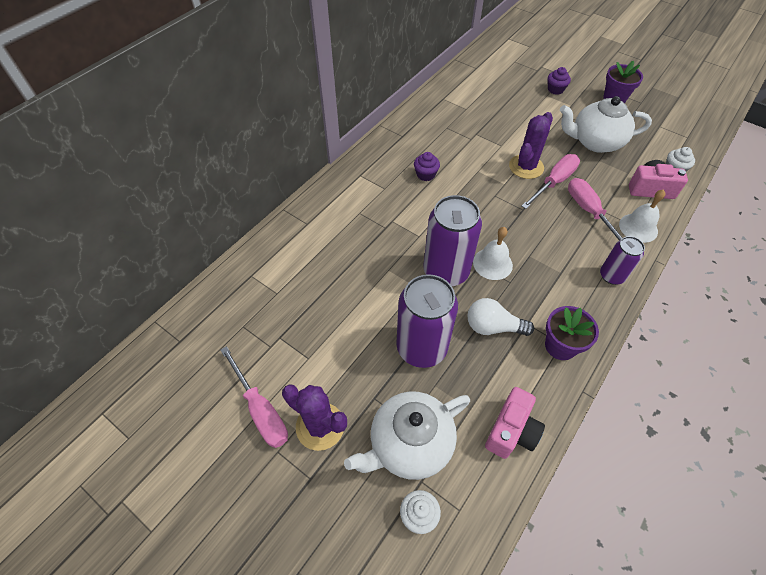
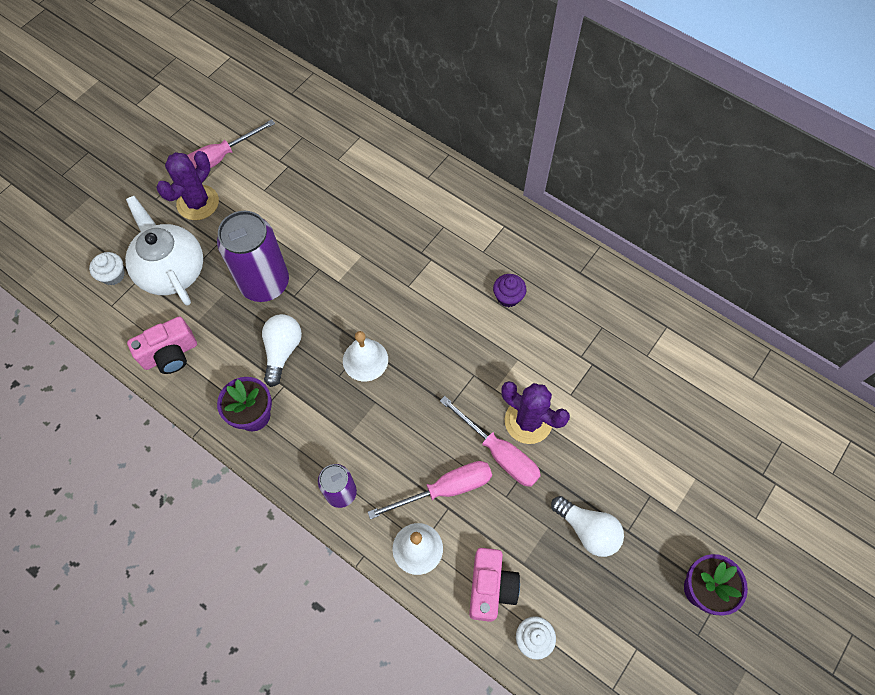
camera: 90 degrees right, 10 degrees up
(446, 271) = (356, 310): purple can -> none
(511, 431) = (170, 354): pink camera -> pink camera turned 60 degrees counterclockwise
(555, 89) = (712, 494): purple cupcake -> none
(595, 142) = (587, 530): white teapot -> white light bulb

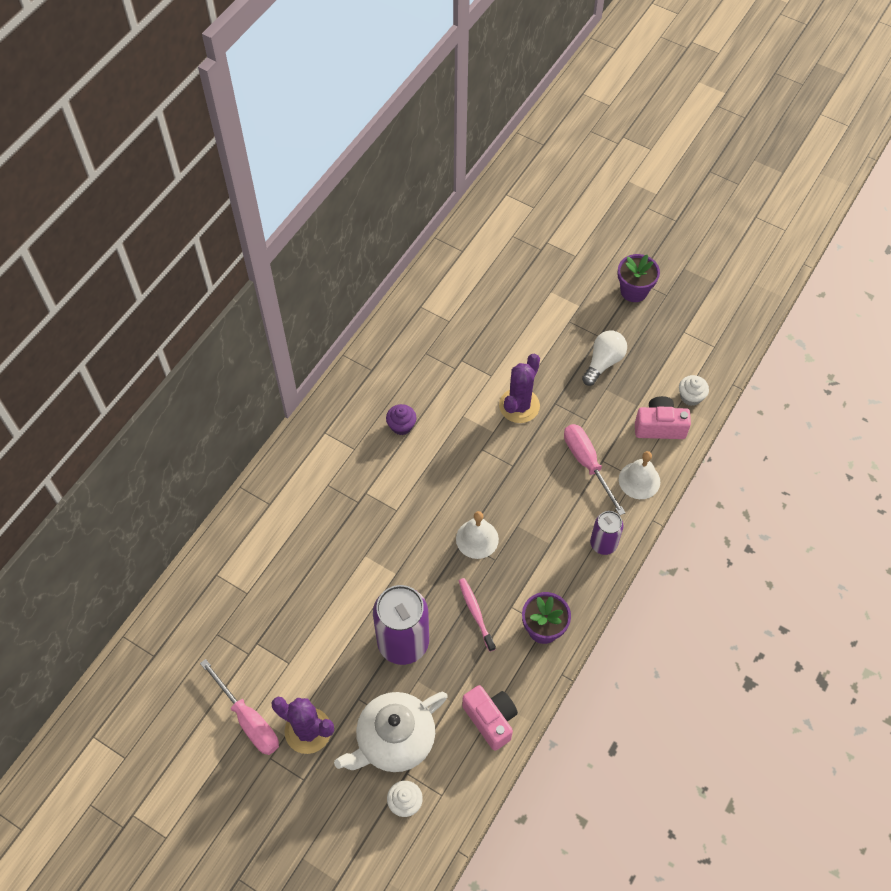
camera: 95 degrees left, 5 degrees down
(282, 351) = (475, 613): white light bulb -> pink toothbrush
(499, 453) = (550, 426): pink screwdriver -> none

